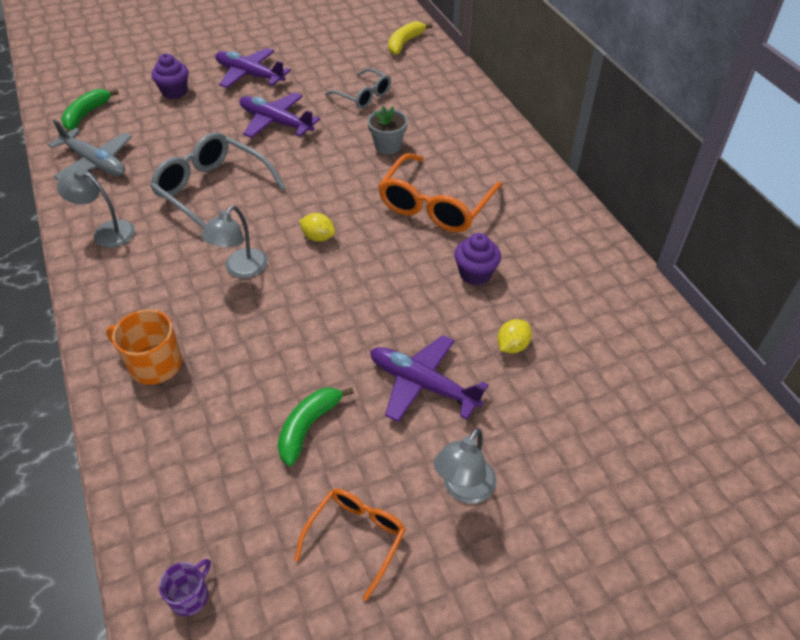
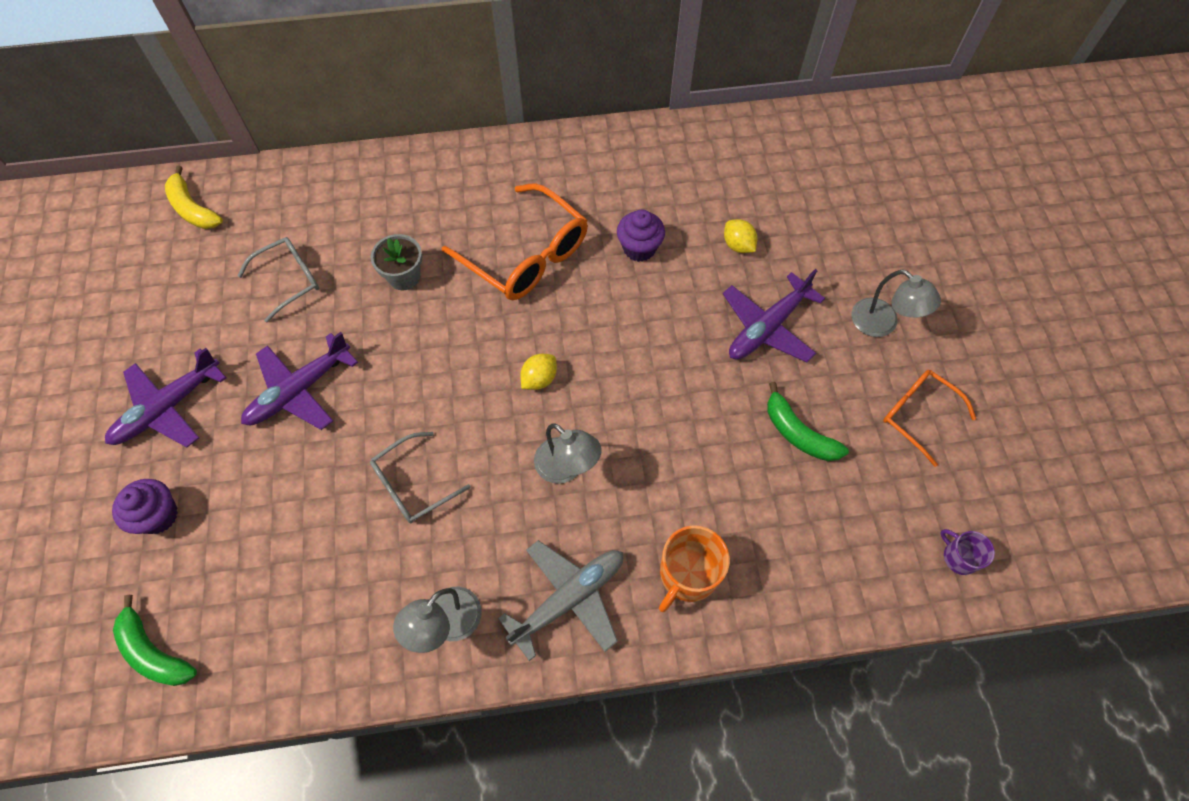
camera: 75 degrees left, 15 degrees up
(95, 162) = (287, 639): grey plane -> grey plane (568, 599)
(212, 191) = (412, 484): grey glasses -> grey glasses, size x0.60

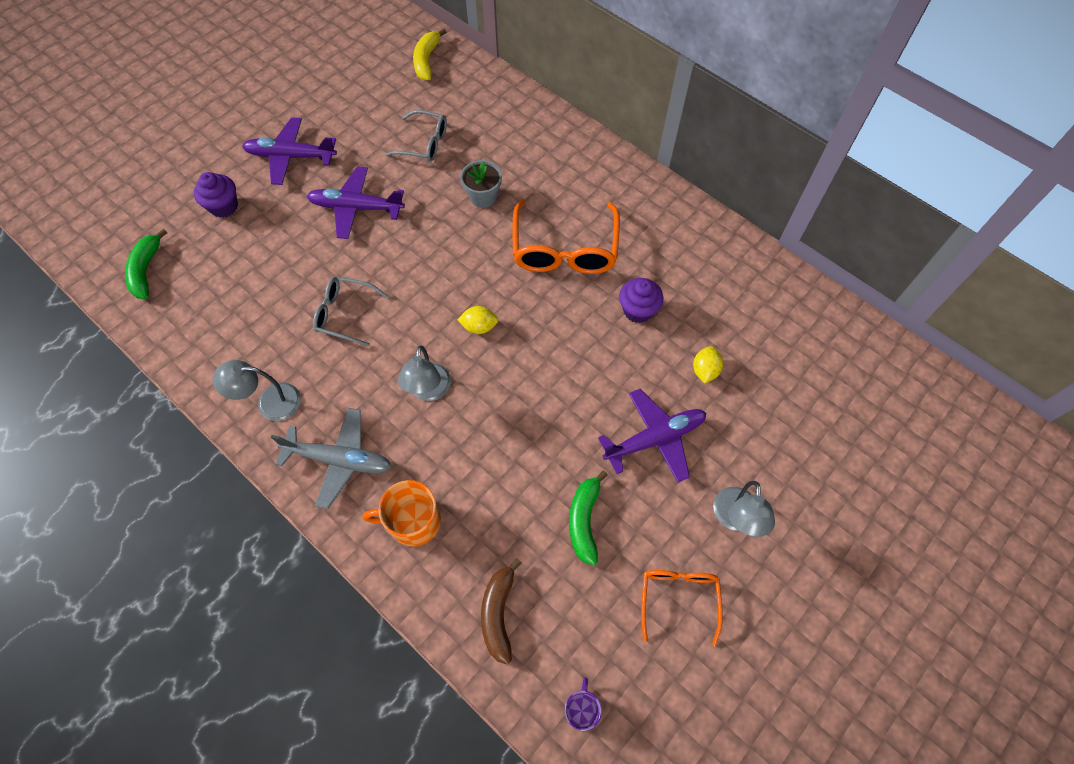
camera: 50 degrees right, 0 degrees up
(768, 327) = (654, 439): purple plane -> purple plane turned 150 degrees clockwise
(830, 562) = (498, 613): none -> brown banana

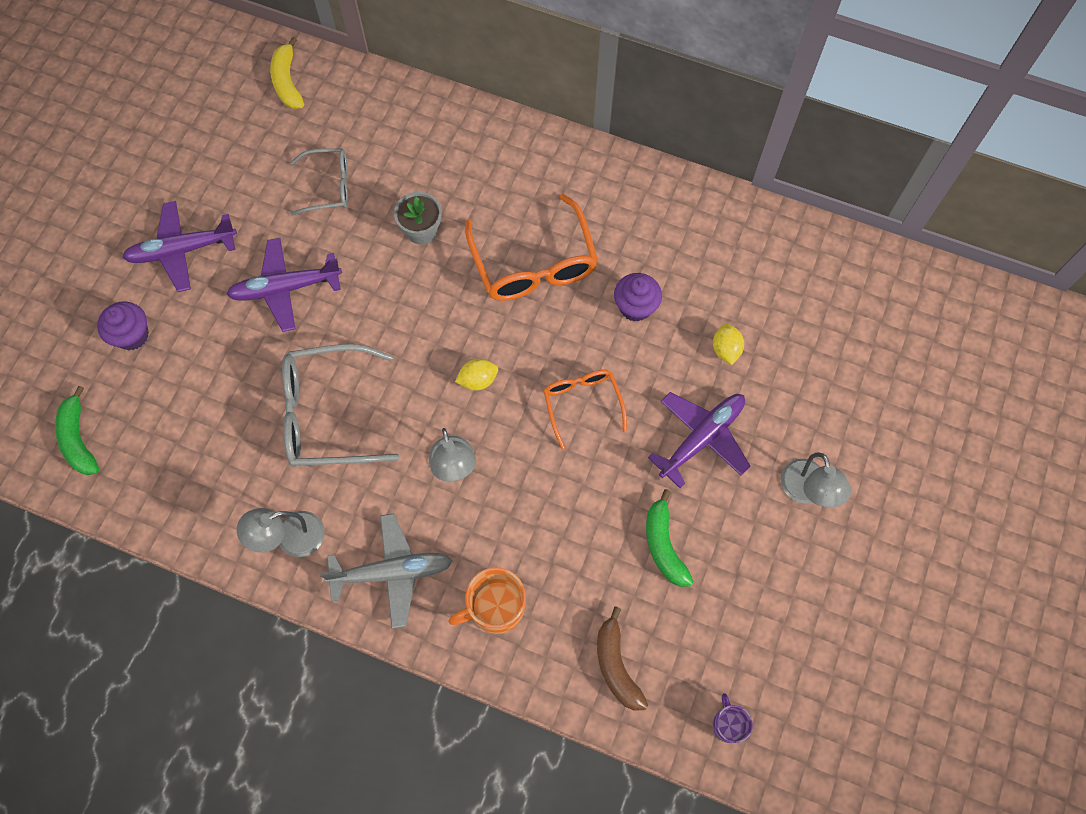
camera: 20 degrees left, 5 degrees up
(345, 314) = (327, 414): grey glasses -> grey glasses, size x1.67
(678, 598) = (780, 588): orange glasses -> orange glasses (582, 404)

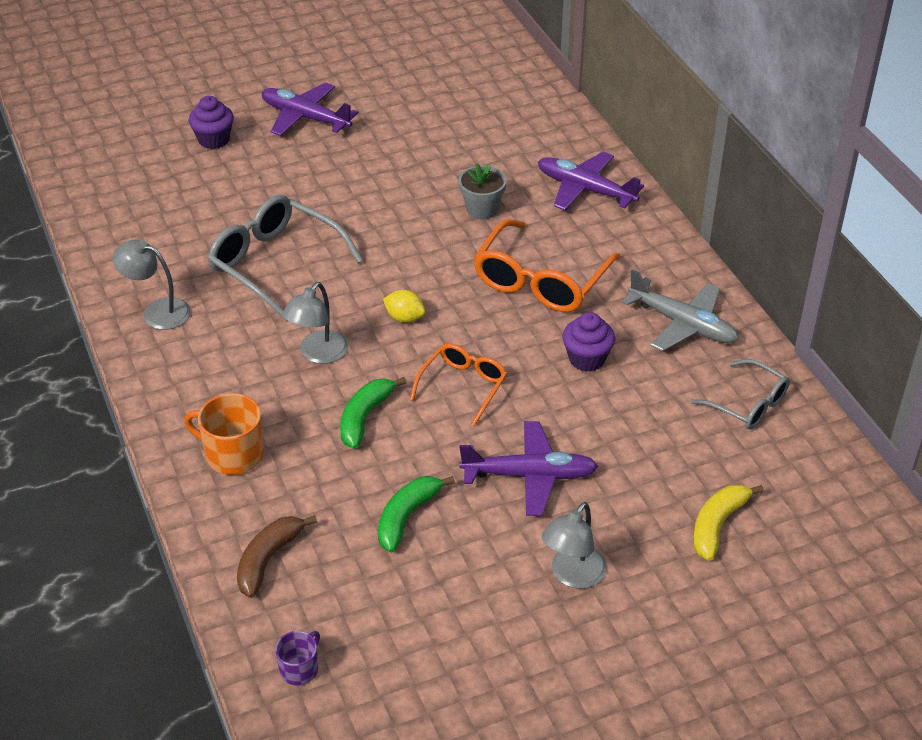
camera: 45 degrees right, 25 degrees down
(79, 439) = (109, 169): green banana -> green banana (365, 417)
(286, 288) = (344, 179): purple plane -> purple plane (585, 190)
(287, 82) = (499, 74): yellow banana -> yellow banana (717, 525)
(329, 186) = (449, 145): grey glasses -> grey glasses (748, 404)
(391, 572) = (193, 379): grey plane -> grey plane (682, 324)
(725, 349) = (627, 436): yellow lemon -> none

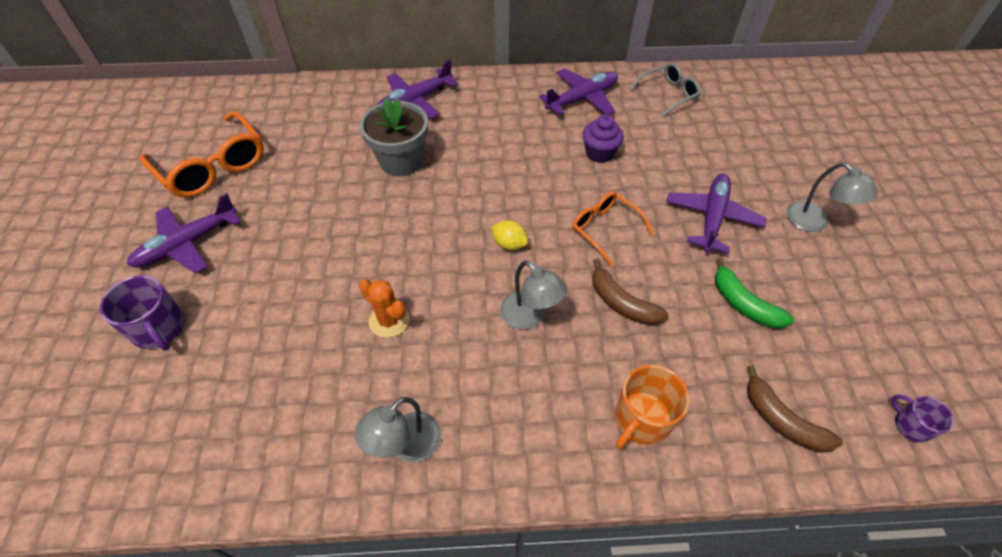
camera: 70 degrees left, 10 degrees up
(214, 140) = (159, 328): purple cupcake -> purple mug
(275, 264) = (389, 320): grey glasses -> orange cactus
(365, 417) = (621, 302): green banana -> brown banana
(404, 318) = (509, 244): yellow lemon -> yellow lemon turned 75 degrees clockwise
(482, 209) = (401, 161): grey flower pot -> grey flower pot, size x1.56
(541, 281) = (504, 153): orange glasses -> orange glasses (213, 166)
(682, 324) = (582, 99): grey plane -> purple plane
(717, 525) = (774, 140): yellow banana -> none

